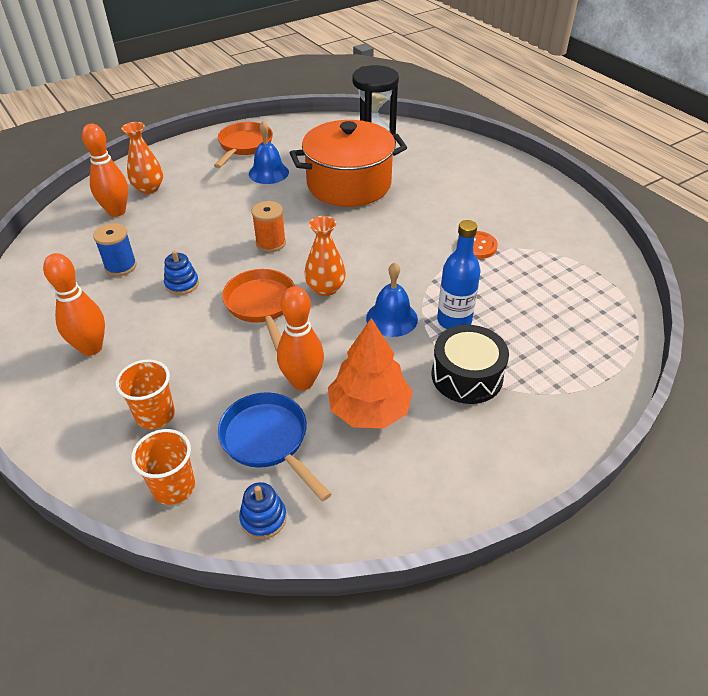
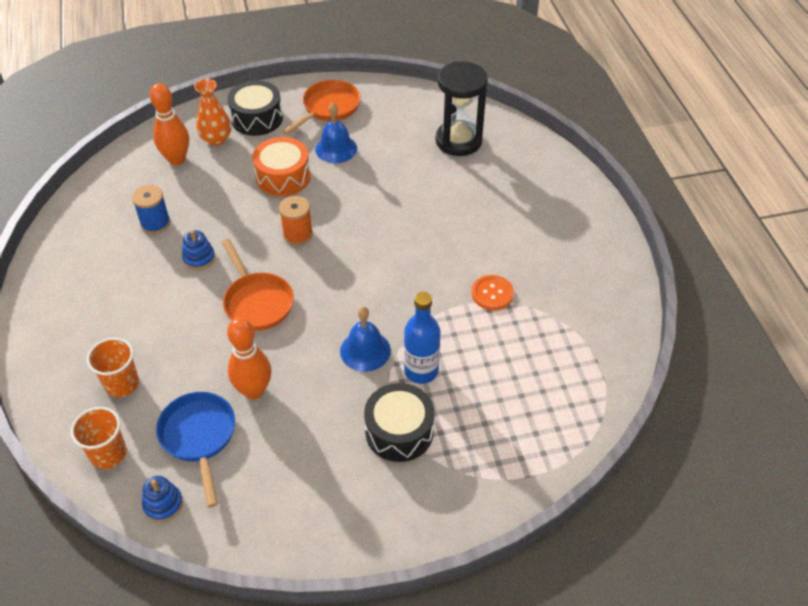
camera: 20 degrees right, 5 degrees up
(91, 348) = (98, 302): orange bowling pin -> none
(180, 166) = (257, 118): none -> black drum
(231, 203) = (283, 177): none -> orange drum
(262, 306) = (257, 302): orange pan -> orange pan turned 150 degrees clockwise
(325, 288) = (322, 300): orange vase -> none
(349, 184) = (407, 184): orange pot -> none
(369, 410) = (296, 436): orange tree -> none

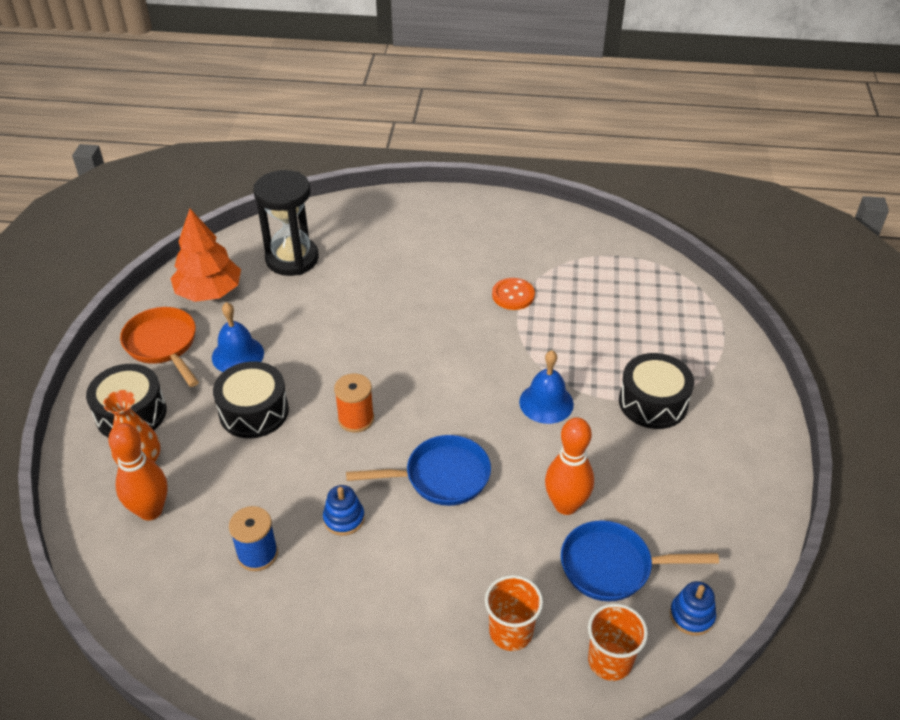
camera: 70 degrees left, 5 degrees down
(257, 302) = (440, 477): orange pan -> blue pan
(283, 177) = (254, 411): orange drum -> black drum
(395, 110) = (209, 292): none -> orange tree
(421, 371) = (587, 368): blue bottle -> none

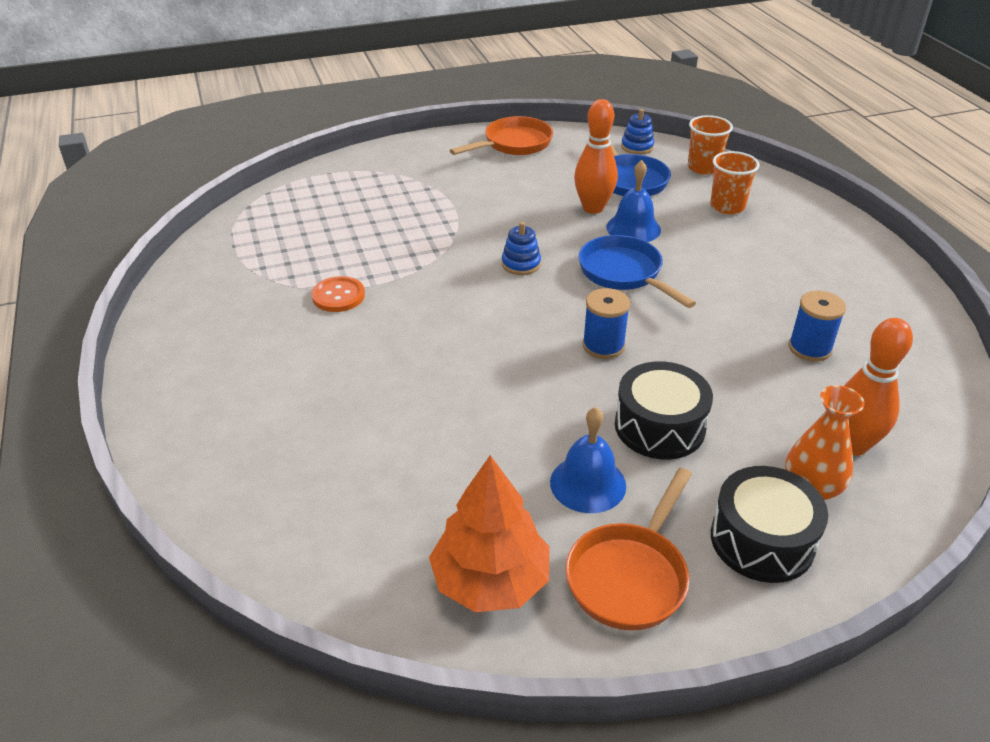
camera: 115 degrees left, 5 degrees down
(292, 259) = (363, 515): black hourglass -> none
(344, 518) = (721, 312): blue stacking toy -> blue stacking toy (521, 264)
(356, 419) = (603, 346): orange spool -> blue spool
(546, 403) = (487, 240): blue bell -> blue bell (633, 228)
(653, 402) = (445, 191): black drum -> none
(740, 494) = (513, 144): none -> orange pan

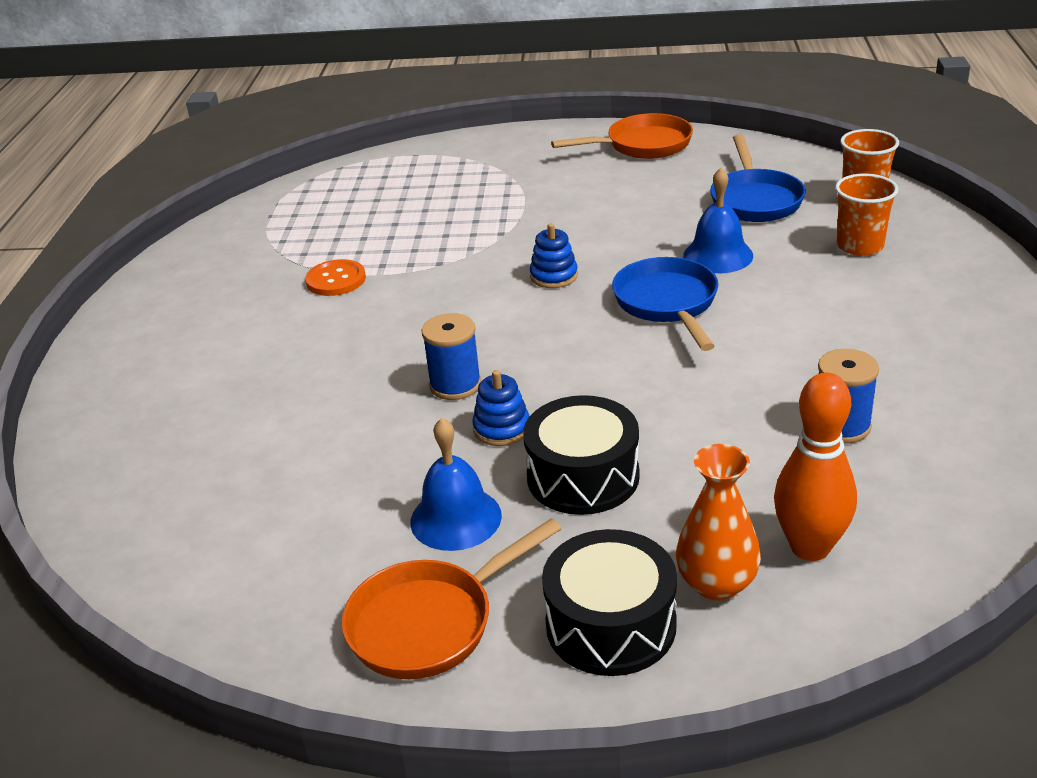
camera: 25 degrees right, 5 degrees down
(490, 580) = (282, 589): orange tree -> none
(593, 208) = (685, 226): orange bowling pin -> none
(603, 346) = (583, 378): blue spool -> blue spool (455, 385)
(637, 147) = (793, 164): blue stacking toy -> blue stacking toy (502, 428)

